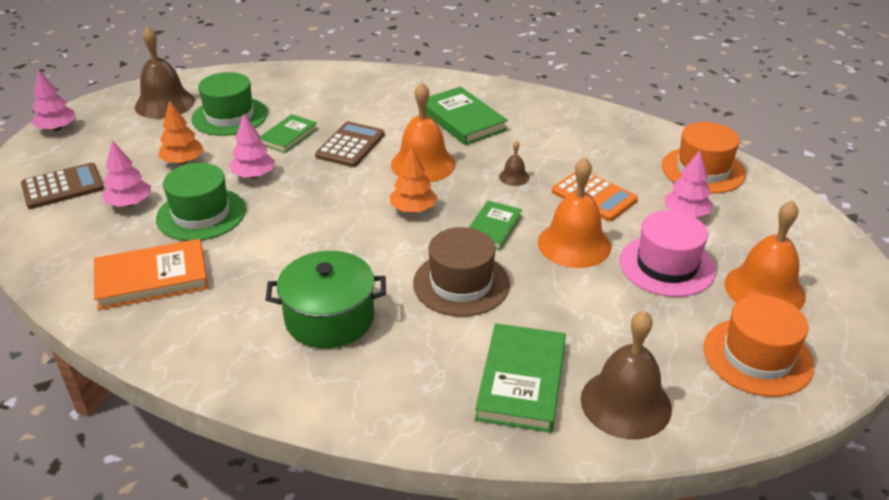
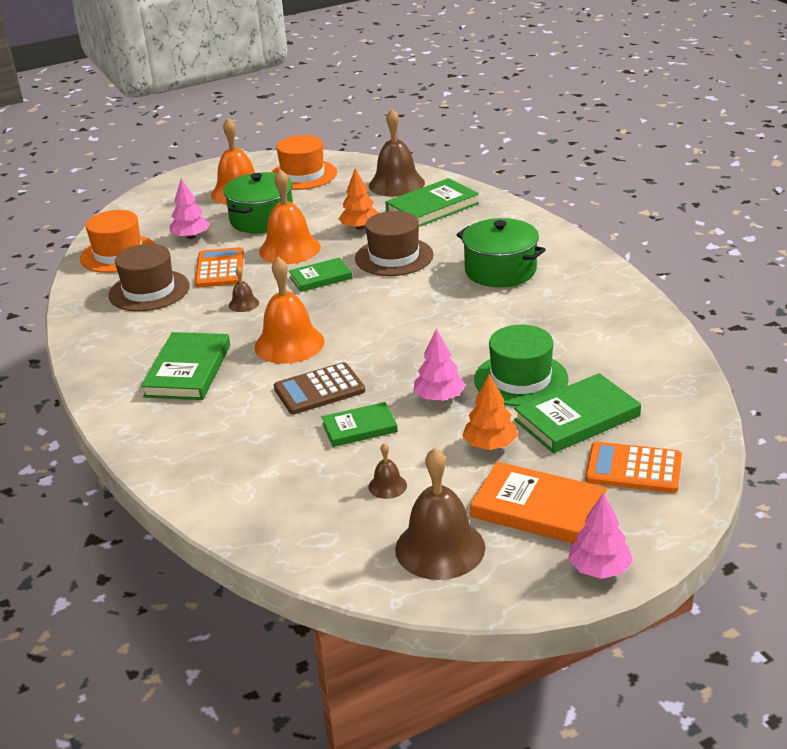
camera: 135 degrees left, 5 degrees down
(63, 187) = (633, 469): brown calculator -> orange calculator
(130, 203) = (577, 418): pink tree -> green book
(152, 278) = (602, 342): orange book -> orange book (538, 509)
(229, 116) = (387, 486): green hat -> brown bell
(413, 209) = (353, 312): orange tree -> orange tree (360, 227)
(607, 154) = (149, 291): none -> brown hat
(667, 265) = (262, 219): pink hat -> green pot

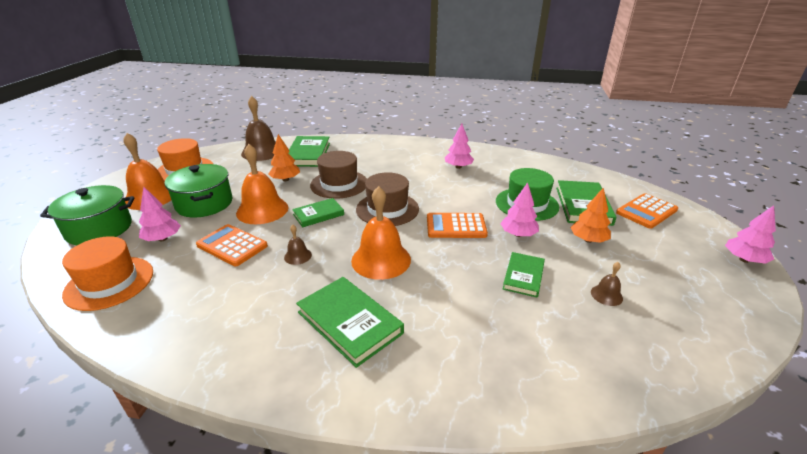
camera: 55 degrees left, 0 degrees up
(149, 291) = (197, 291): brown hat -> brown hat (387, 209)
(319, 390) = (457, 272): brown calculator -> none
(320, 278) = (318, 214): green book -> green book turned 45 degrees clockwise
(403, 356) = (456, 226): none -> orange calculator
(440, 548) = (696, 305): brown bell -> none
(500, 271) = (407, 165): green pot -> green pot (99, 229)
(538, 509) = (670, 253): orange book -> none
(550, 301) = (458, 167): none -> pink tree

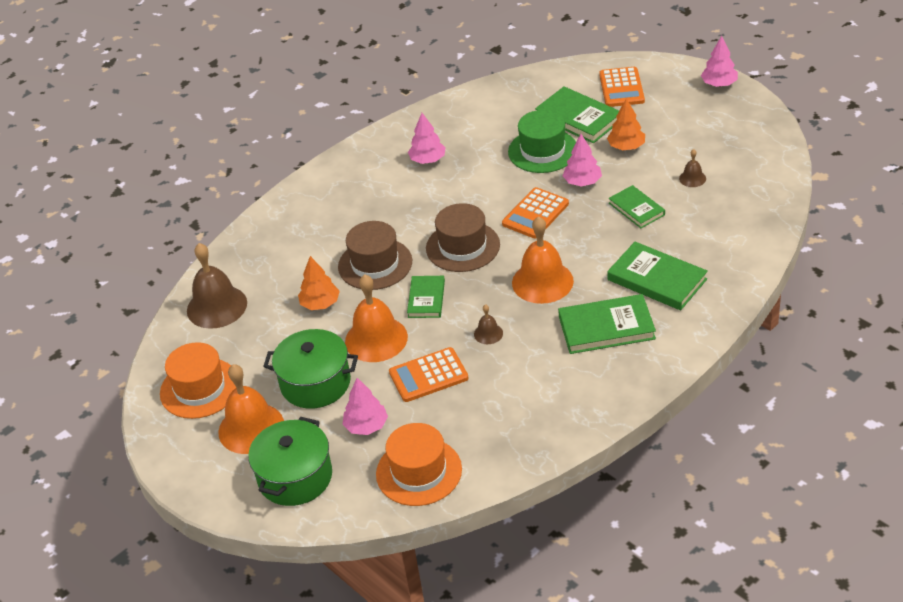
camera: 50 degrees left, 10 degrees up
(308, 154) = (268, 267): green book -> green book (657, 280)

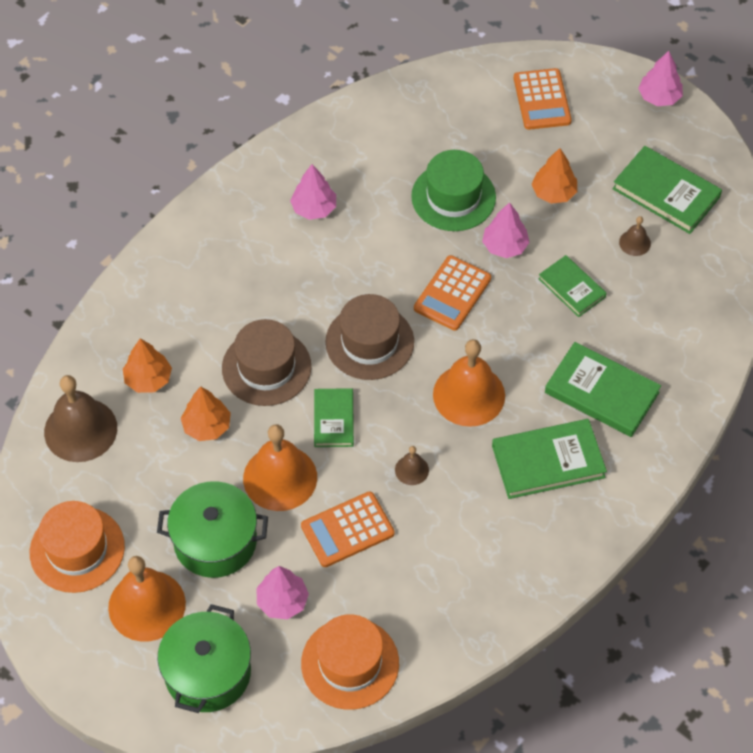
camera: 10 degrees left, 15 degrees up
(277, 272) = (148, 379): none -> orange tree
(578, 118) = (493, 146): green book -> green book (666, 193)

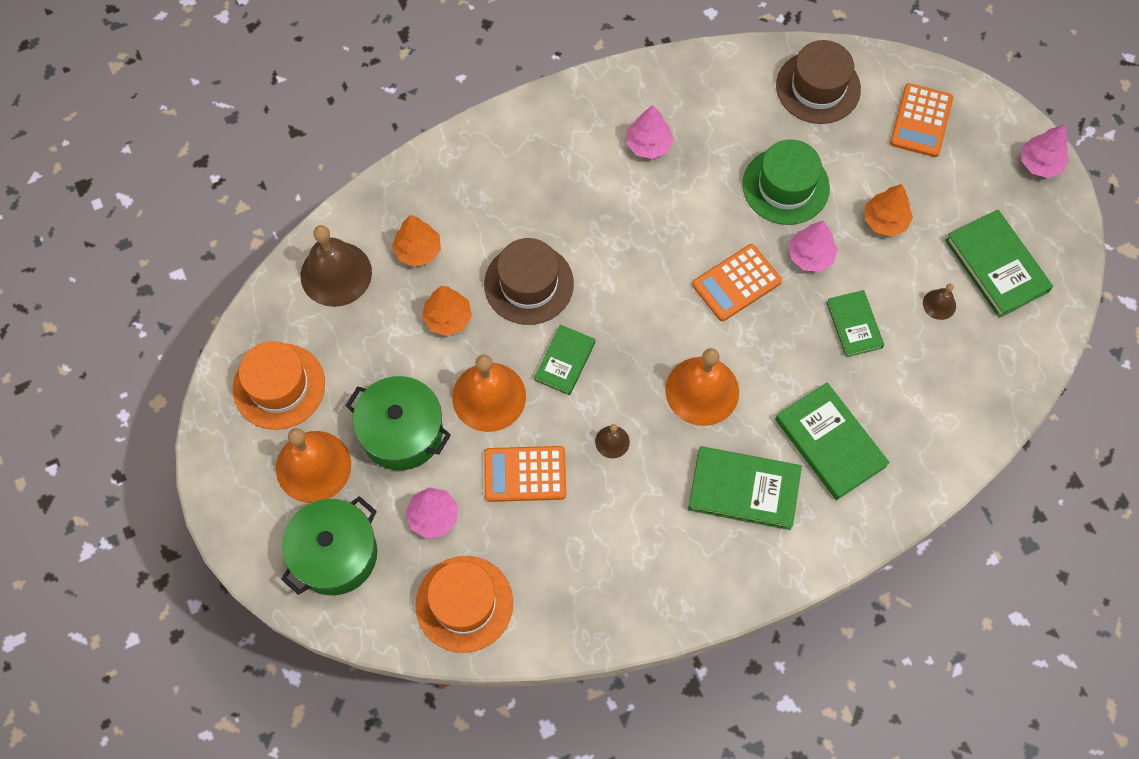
camera: 25 degrees right, 10 degrees up
(369, 342) = (635, 299): brown hat -> brown hat (818, 87)

